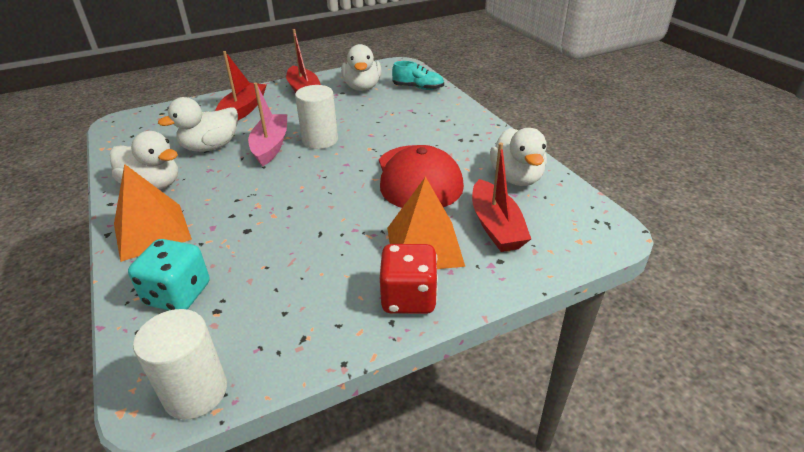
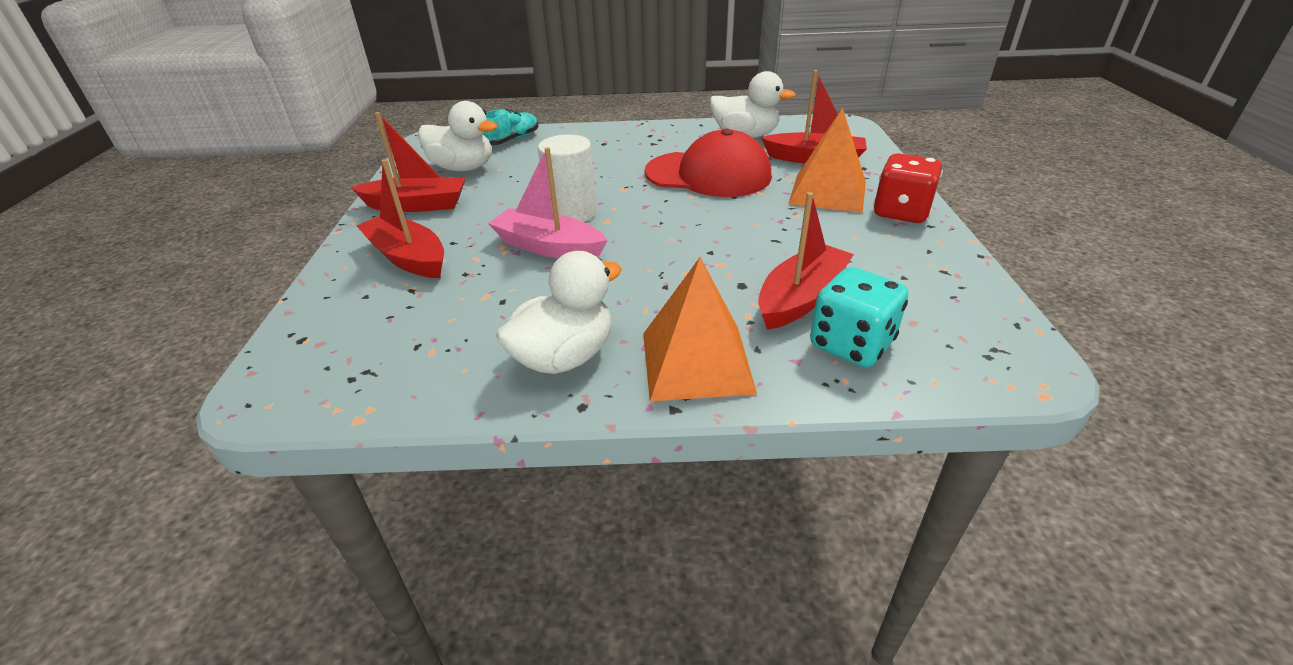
camera: 65 degrees left, 0 degrees up
(195, 392) = (1015, 340): white cylinder -> none
(211, 147) = (496, 295): white duck -> none
(235, 260) = (801, 298): none -> red boat

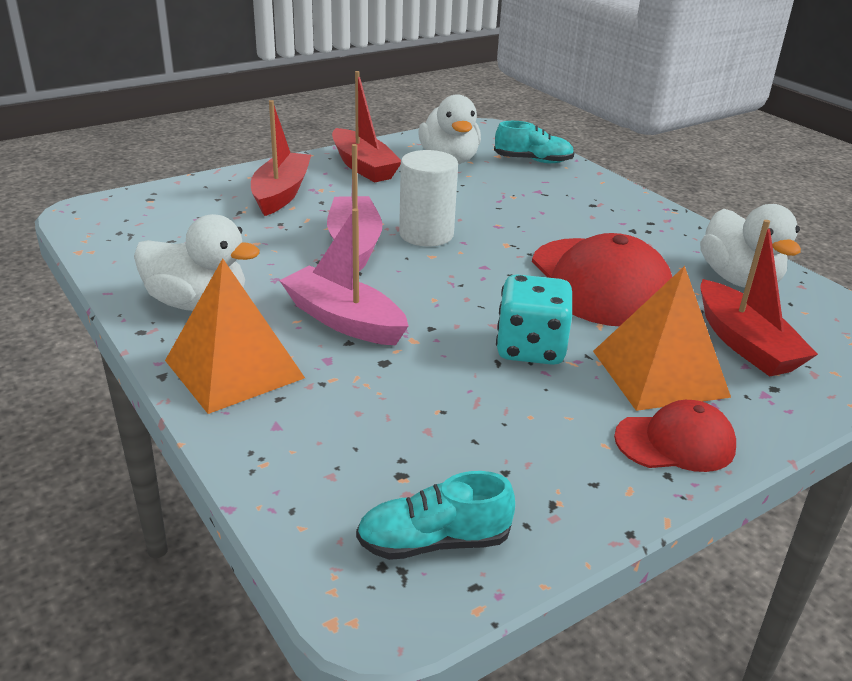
camera: 55 degrees right, 5 degrees down
(666, 286) = (344, 320): none -> pink boat
(801, 298) = (390, 404): red boat -> none
(851, 344) = (328, 455): turquoise dice -> turquoise dice (530, 349)
(901, 212) = (675, 442): red dice -> red cap
(969, 327) = (434, 542): none -> turquoise shoe

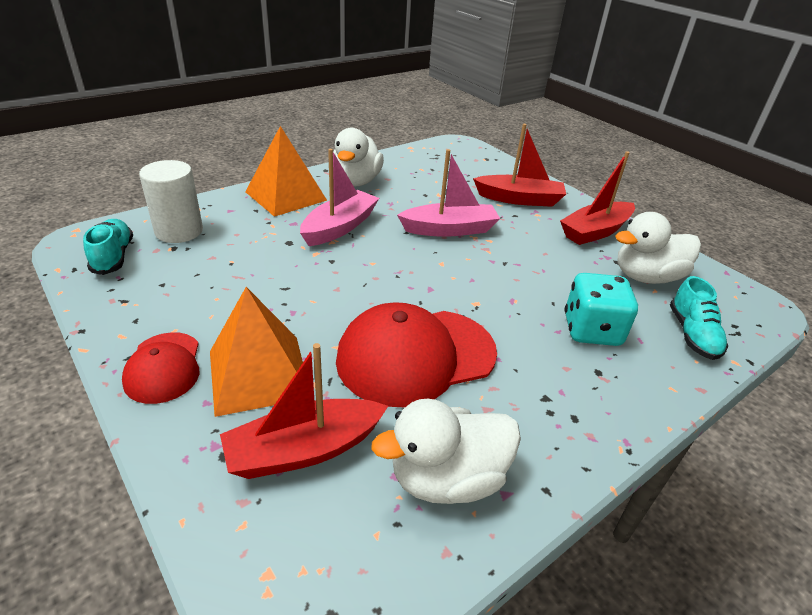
camera: 85 degrees right, 5 degrees up
(426, 234) = (477, 261): white cylinder -> white cylinder (179, 231)
(530, 349) = (301, 304): turquoise dice -> turquoise dice (591, 330)

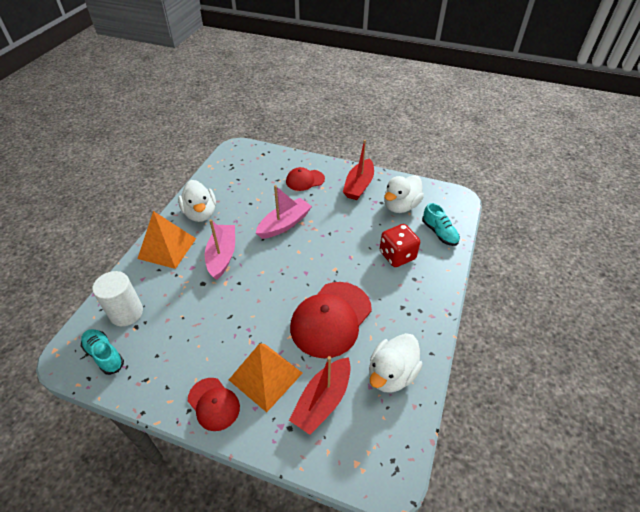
camera: 30 degrees left, 10 degrees up
(519, 199) = (305, 180): red boat -> red cap
(591, 330) = (397, 255): turquoise dice -> red dice

